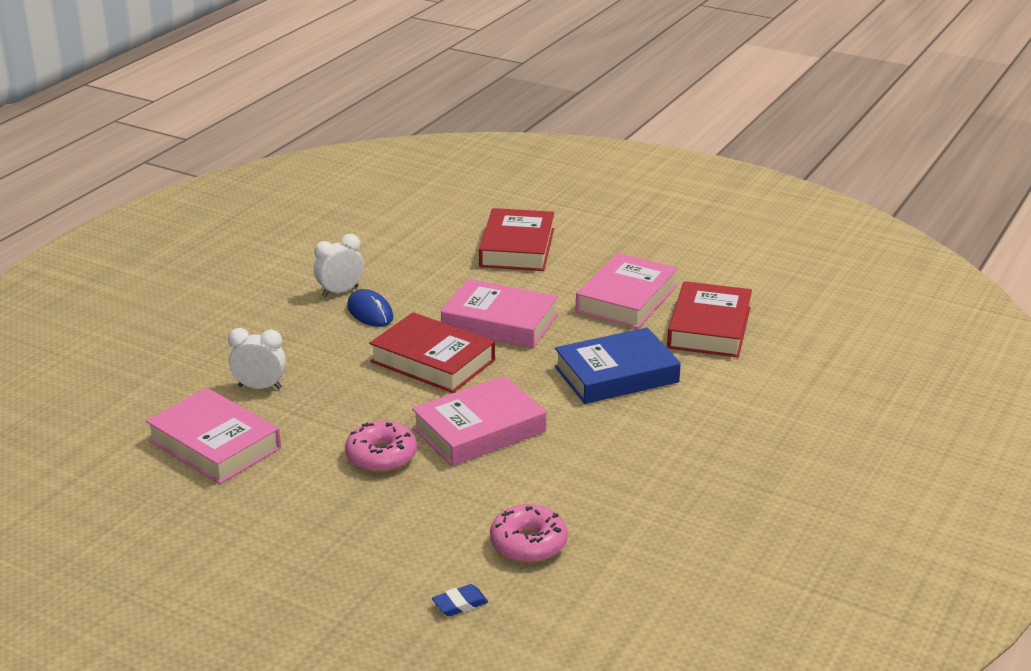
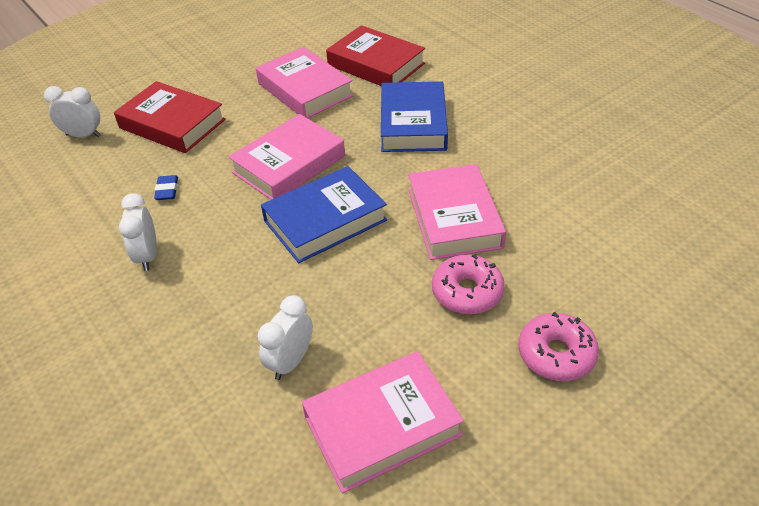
camera: 65 degrees left, 15 degrees up
(370, 312) = (206, 243): blue mouse -> none
(432, 361) = (325, 220): red book -> blue book
(460, 604) = (707, 291): blue eraser -> blue eraser (167, 190)
(470, 213) = (83, 135): none -> white clock
(528, 544) = (632, 230): pink donut -> pink donut (556, 354)

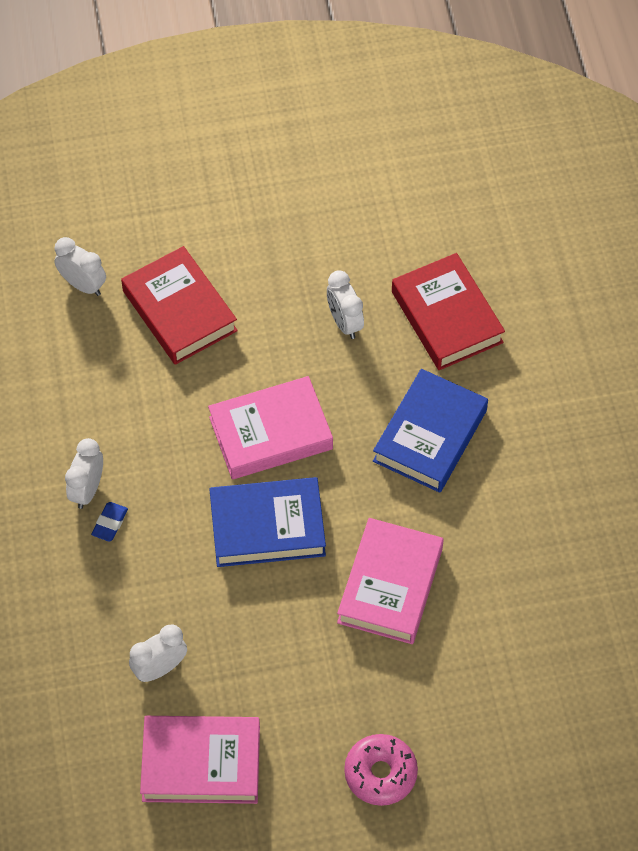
camera: 25 degrees right, 15 degrees up
(167, 190) = (136, 411): blue eraser -> blue eraser (110, 523)
(305, 89) = (344, 322): pink book -> white clock
(467, 292) = (347, 674): pink donut -> none

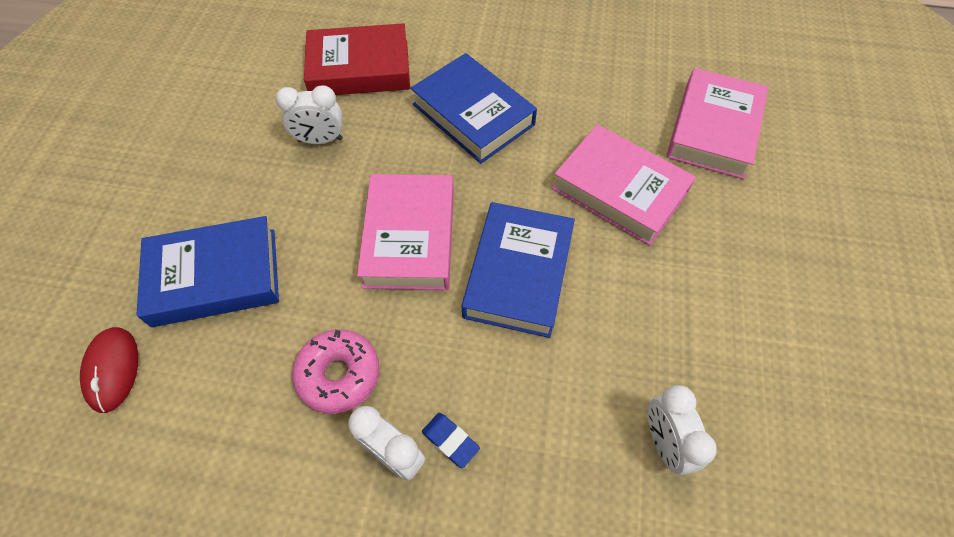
camera: 70 degrees left, 0 degrees up
(83, 285) = (112, 370): white clock -> red mouse
(179, 311) = (215, 277): red book -> blue book
(201, 763) = (798, 433): pink book -> pink book (713, 129)
(380, 773) = (826, 259): pink donut -> pink donut (339, 375)

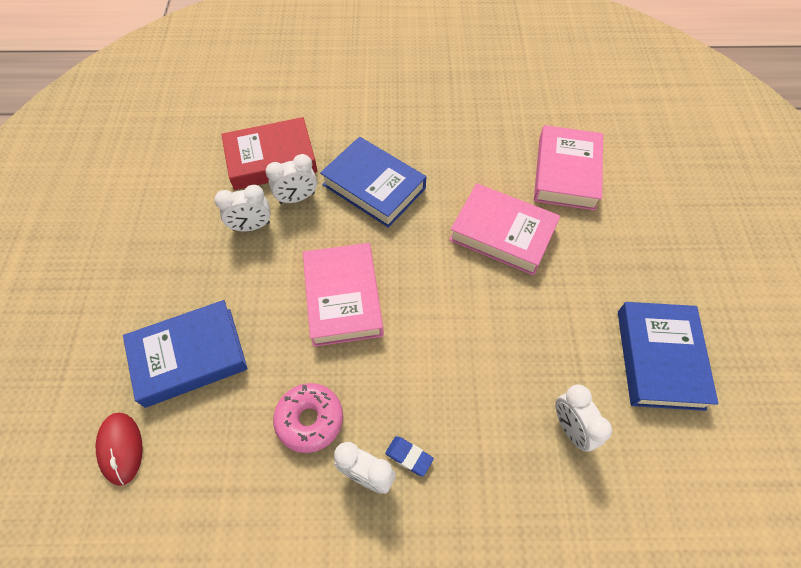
camera: 10 degrees left, 0 degrees up
(380, 115) = (297, 198): none -> white clock
(518, 274) = (436, 314): blue book -> blue book (659, 358)

